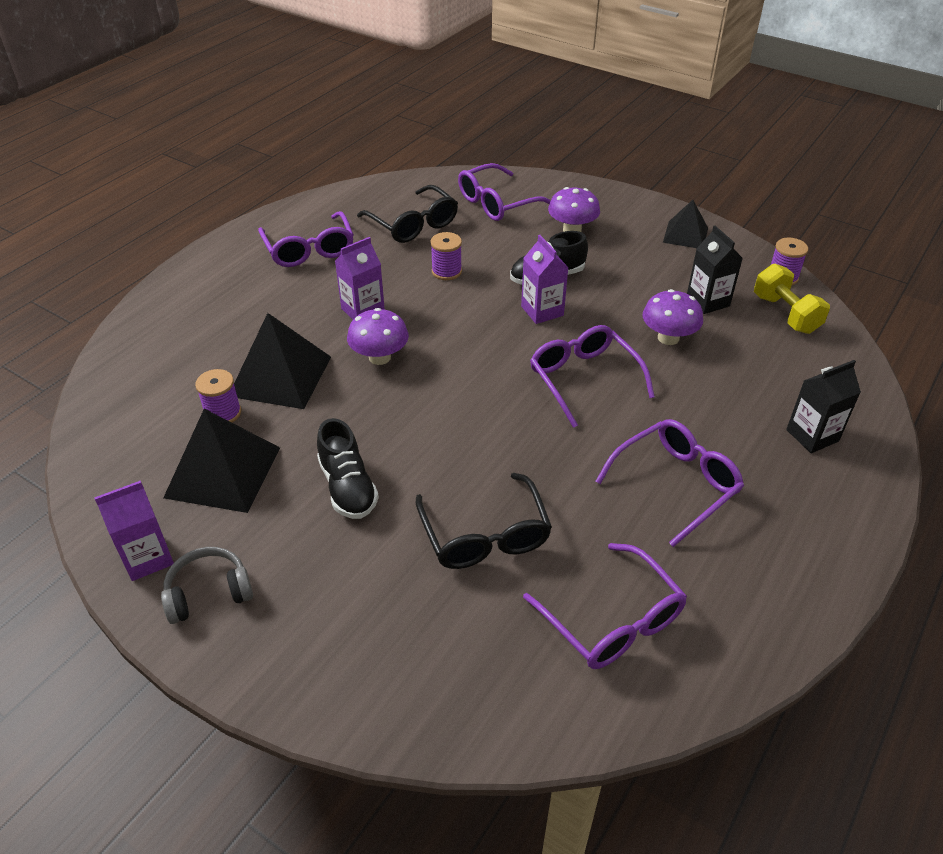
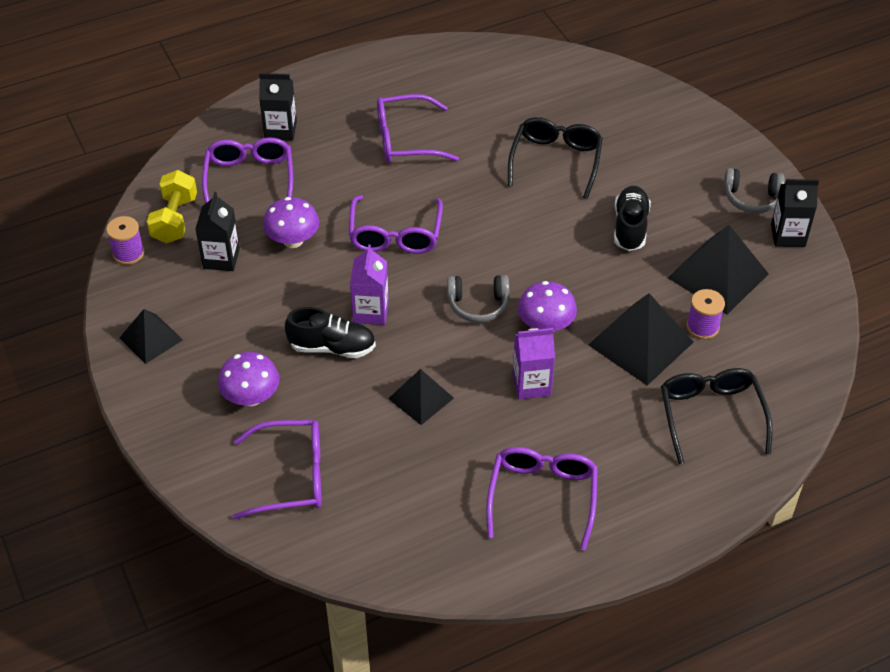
camera: 150 degrees left, 5 degrees up
(147, 558) = (788, 235): purple carton -> black carton
(413, 224) = (407, 485): black glasses -> black glasses (711, 416)
(446, 271) = (420, 398): purple spool -> black pyramid
(454, 351) = (478, 305): none -> grey headphones
(612, 620) = (515, 92): purple glasses -> purple glasses (249, 179)

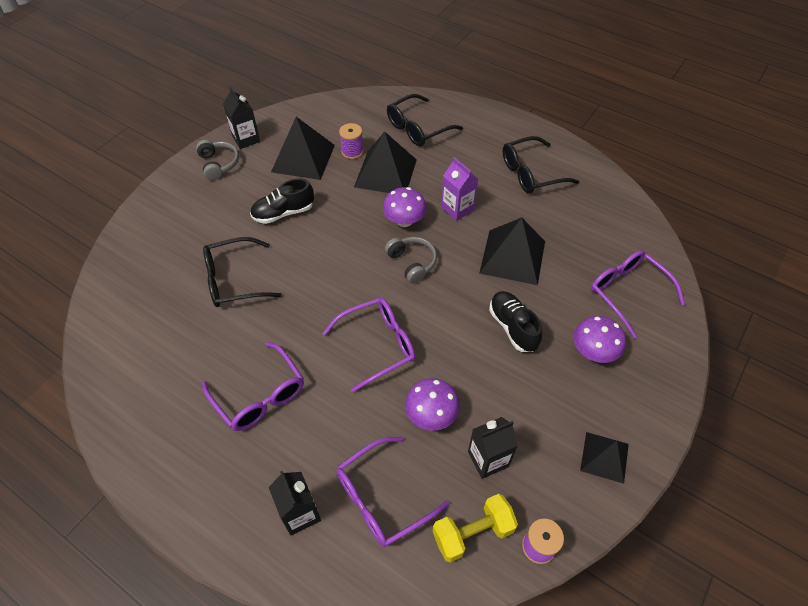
camera: 120 degrees left, 5 degrees up
(370, 312) = (464, 321): purple carton -> none
(420, 398) = (512, 257): black pyramid -> black pyramid, size x1.65
(542, 496) = (531, 173): purple glasses -> black glasses

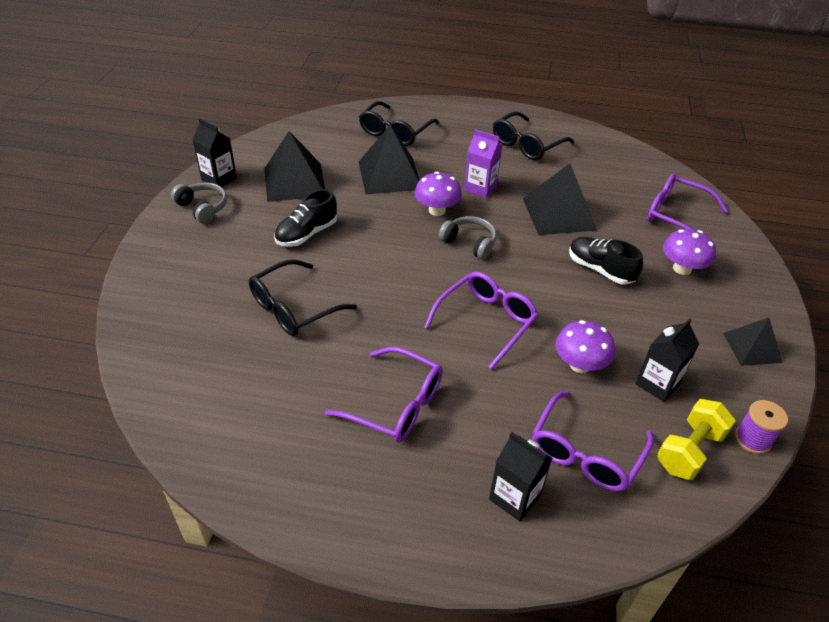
camera: 25 degrees left, 10 degrees down
(352, 151) = (343, 165): purple spool -> none

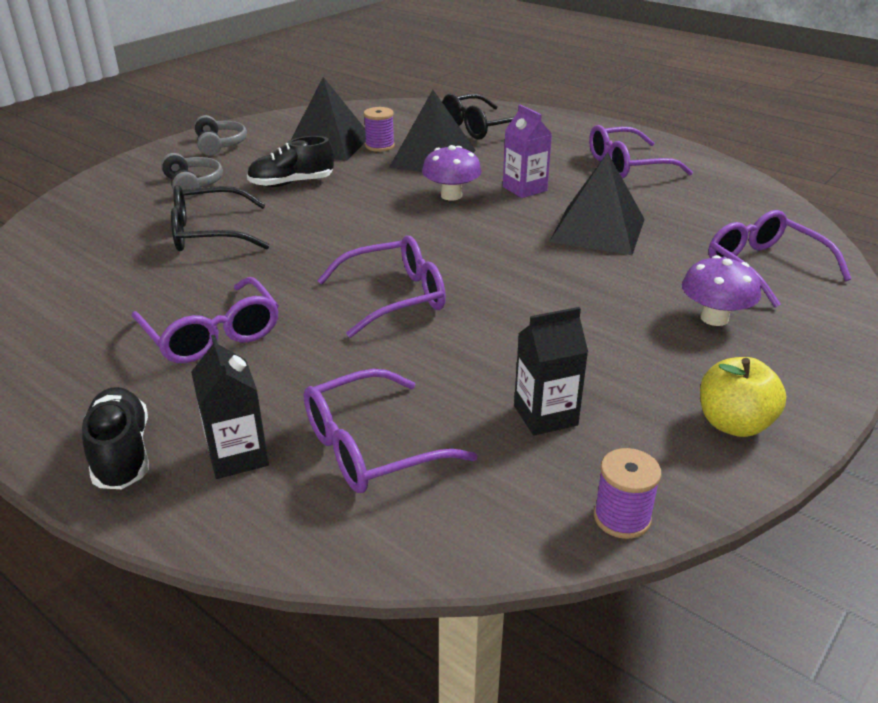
camera: 30 degrees right, 10 degrees down
(219, 179) = (260, 128): black carton -> none
(337, 173) = (380, 146): none -> purple spool
(469, 243) = (456, 229): grey headphones -> grey headphones (192, 184)
(527, 145) = (627, 165): black glasses -> purple glasses
(579, 365) = (462, 366): purple mushroom -> none
(600, 269) = (594, 290): black shoe -> black shoe (122, 454)
(689, 450) = (512, 495): yellow dumbbell -> none
(752, 347) = (733, 424): black pyramid -> yellow apple

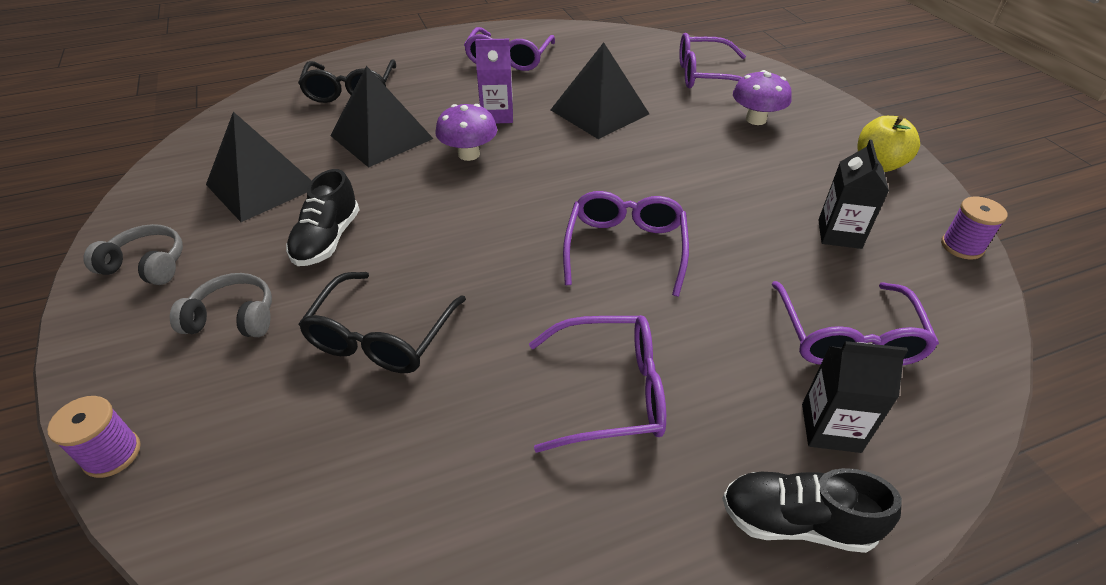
camera: 60 degrees left, 10 degrees up
(380, 146) = (313, 156): purple spool -> purple spool (112, 454)

